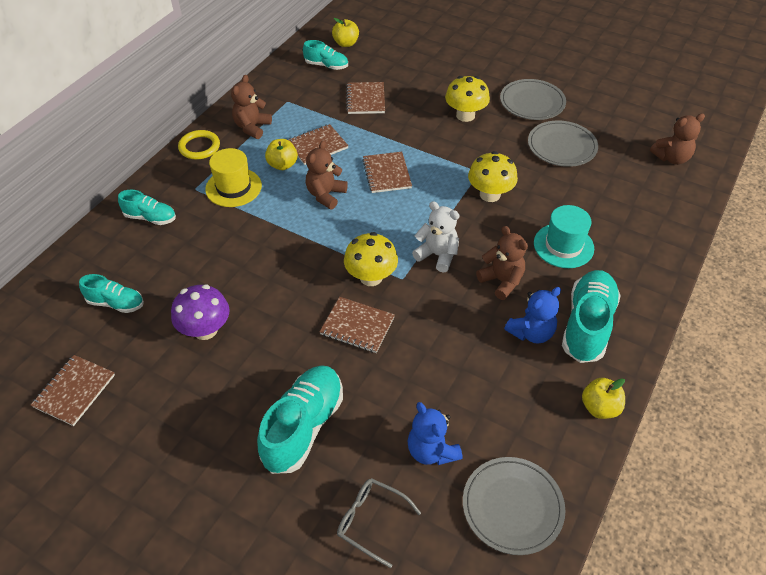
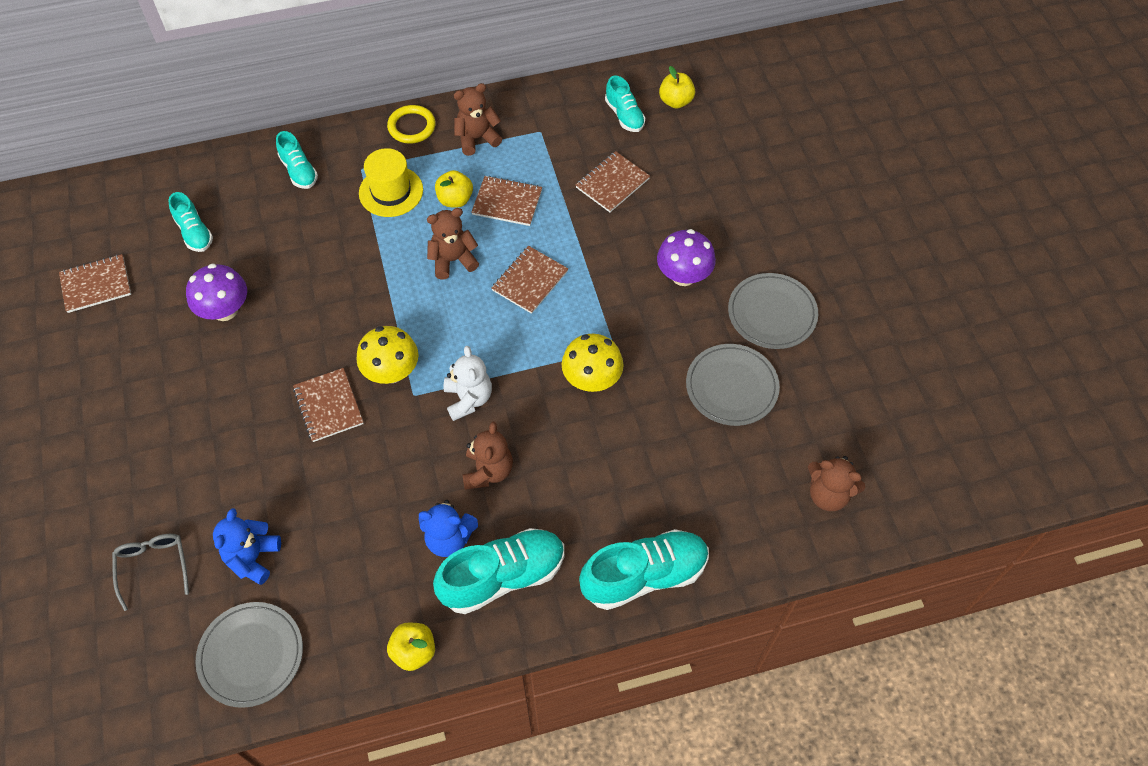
camera: 45 degrees right, 10 degrees up
(303, 427) = (196, 453): turquoise shoe -> turquoise shoe (644, 576)
(465, 115) = (683, 275): yellow mushroom -> purple mushroom
(563, 246) = (587, 487): turquoise hat -> none

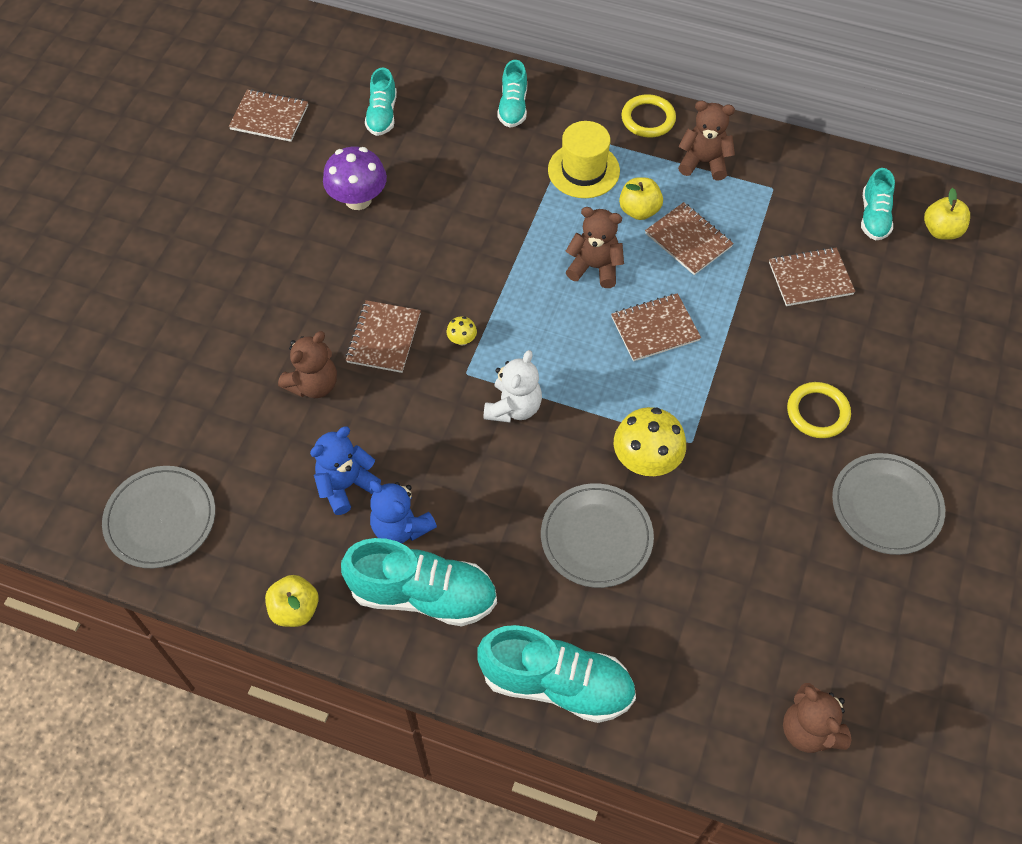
camera: 35 degrees right, 0 degrees up
(153, 566) = (140, 390): grey glasses -> none
(253, 558) = (223, 434): blue teddy bear -> blue teddy bear (346, 485)
(391, 371) = (462, 340): yellow mushroom -> yellow mushroom, size x0.45
(488, 471) = (482, 486): brown teddy bear -> brown teddy bear (313, 384)
(683, 275) = (817, 412): purple mushroom -> yellow ring
(731, 387) = (785, 554): grey plate -> grey plate (596, 537)

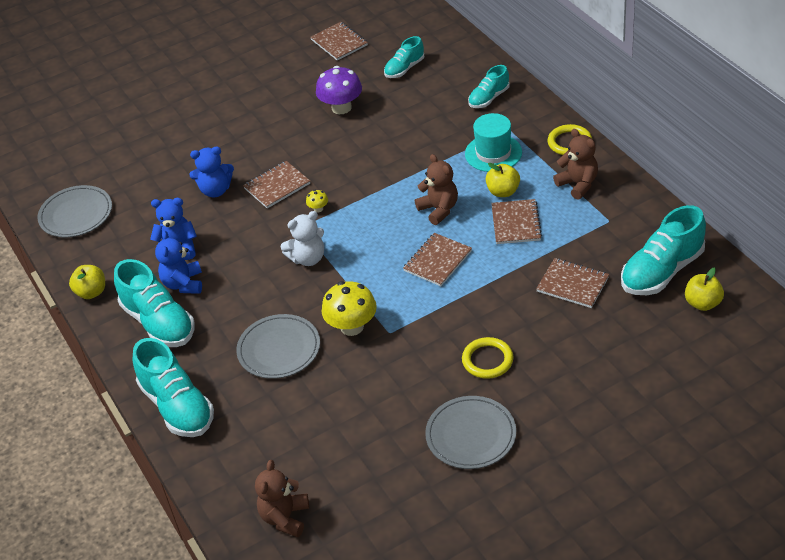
camera: 45 degrees right, 15 degrees down
(313, 384) = (215, 190): brown teddy bear -> blue teddy bear
(583, 170) = (493, 153): yellow hat -> turquoise hat
(655, 329) = (437, 261): brown notebook -> brown notebook turned 75 degrees counterclockwise
(874, 217) = (662, 271): turquoise shoe -> turquoise shoe, size x1.75

